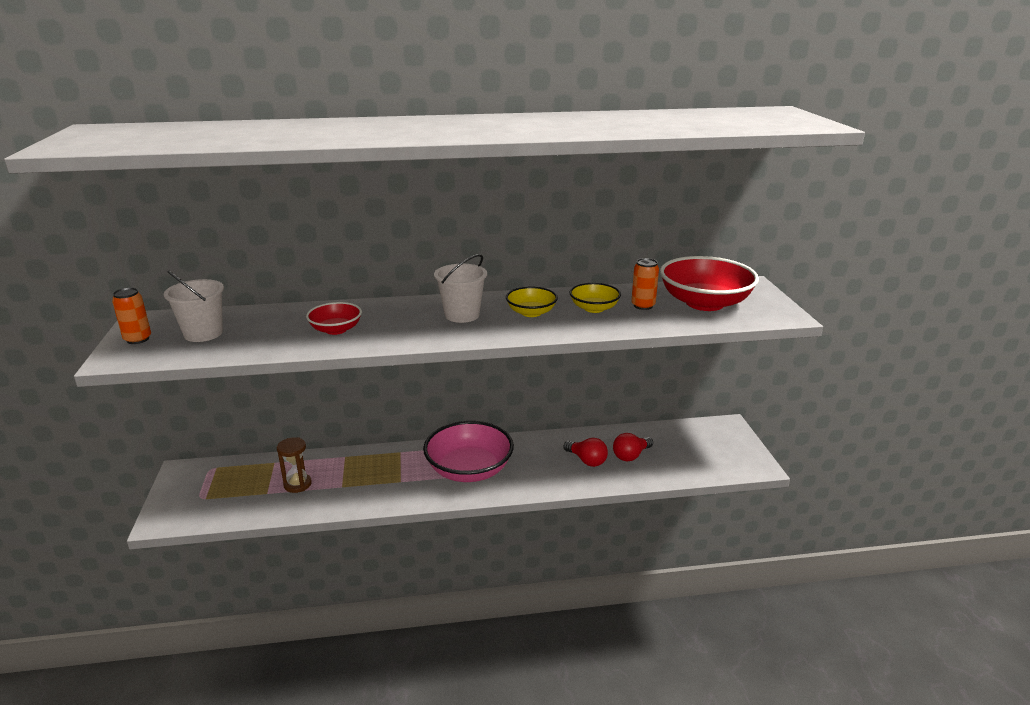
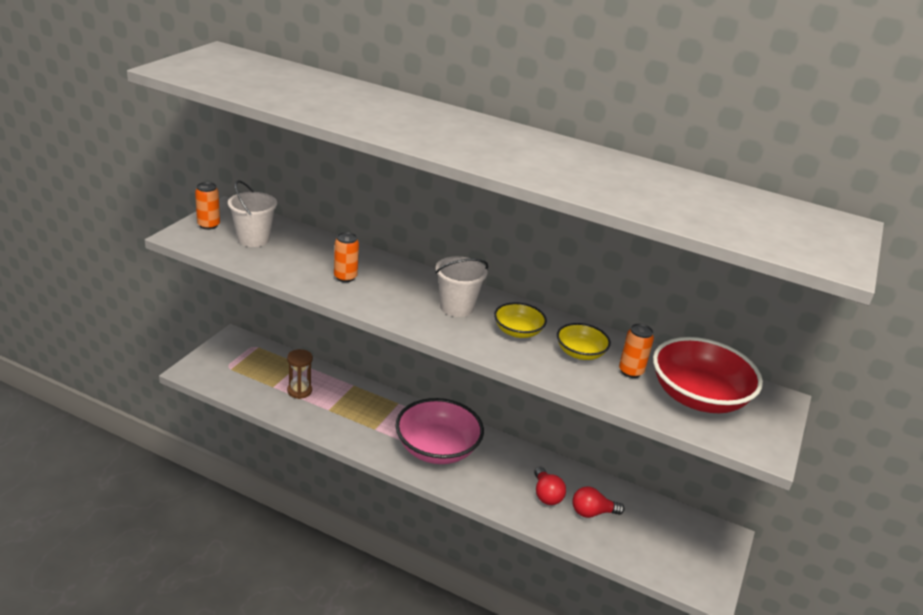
camera: 30 degrees right, 5 degrees up
(336, 329) = (345, 277): red bowl -> orange can

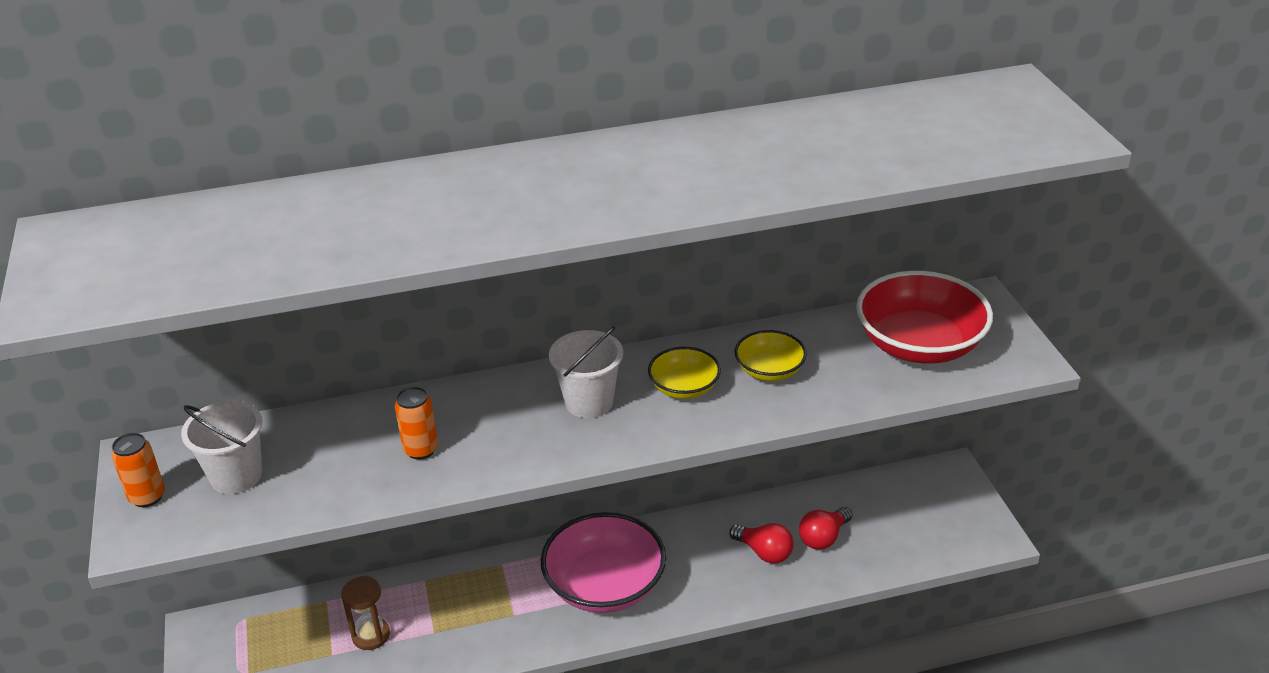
camera: 35 degrees left, 5 degrees up
(630, 371) = (836, 358): orange can -> none

